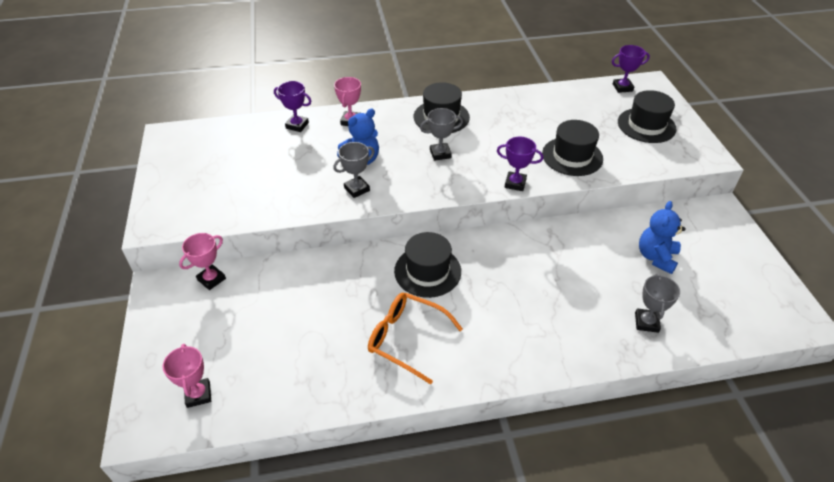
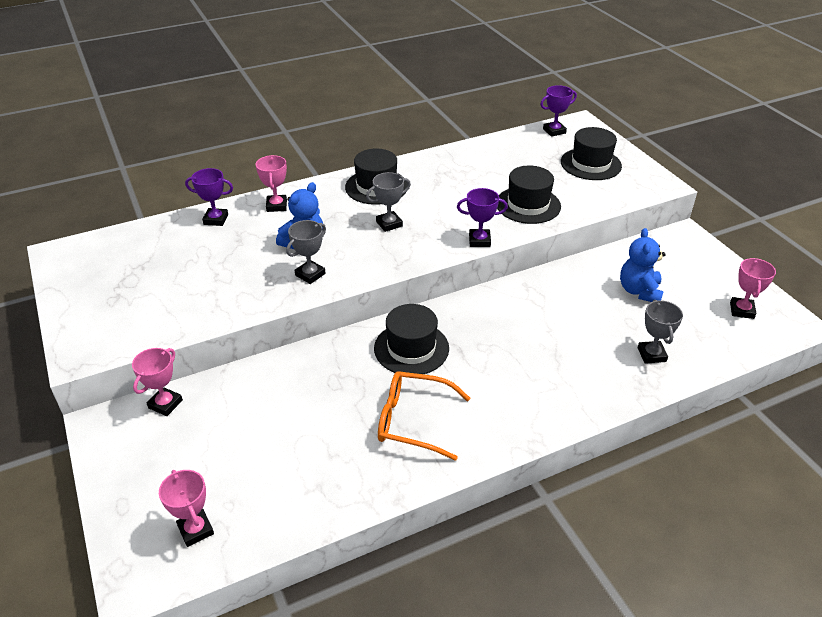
camera: 15 degrees left, 5 degrees down
(752, 296) = (741, 310): none -> pink trophy

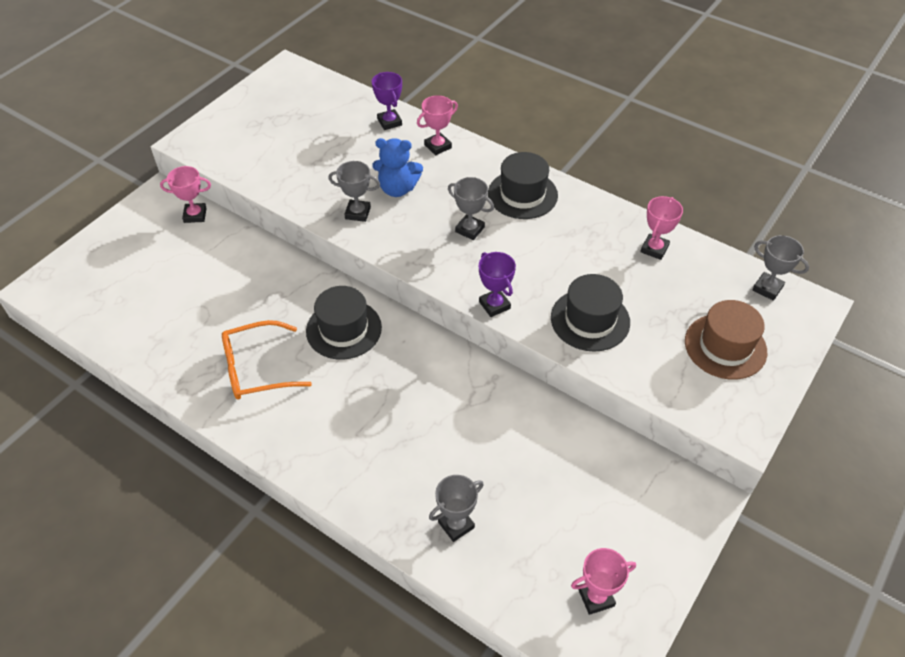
camera: 60 degrees right, 10 degrees up
(196, 530) = (90, 294): pink trophy -> pink trophy (654, 249)
(413, 421) = (257, 368): orange glasses -> orange glasses turned 90 degrees counterclockwise
(554, 131) = (767, 288): purple trophy -> grey trophy
(590, 164) = (725, 346): black hat -> brown hat
(639, 291) = (557, 482): blue teddy bear -> none

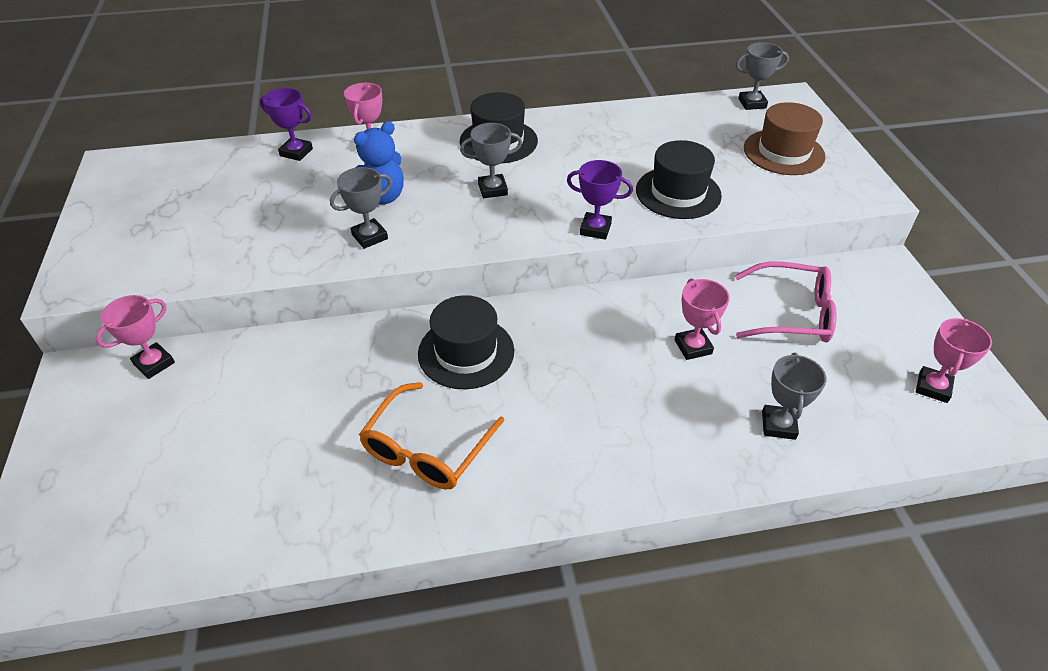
camera: 45 degrees left, 5 degrees down
(575, 469) = (792, 314): none -> pink glasses
(654, 249) = (648, 122): pink trophy -> pink trophy (693, 347)

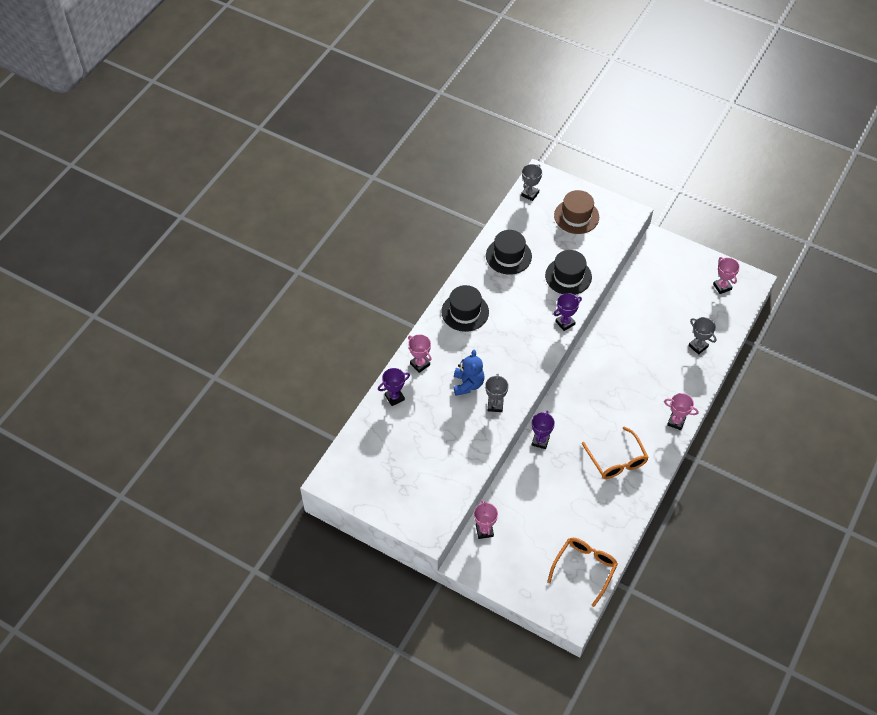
camera: 50 degrees left, 10 degrees up
(148, 536) = (584, 569): none -> orange glasses
(379, 336) = (540, 441): none -> purple trophy
(466, 352) = (577, 416): black hat -> black hat (508, 256)
(492, 189) = (502, 339): grey trophy -> none
(693, 347) = (640, 340): pink trophy -> pink trophy (676, 422)
(792, 314) = (652, 295): pink glasses -> none

